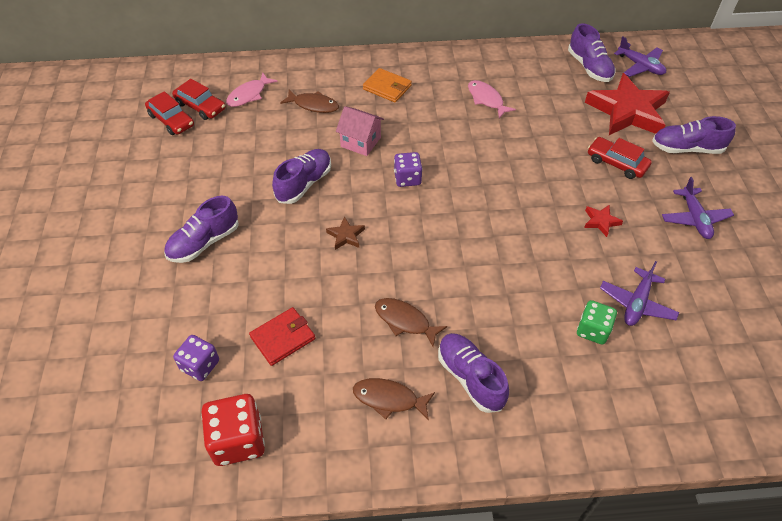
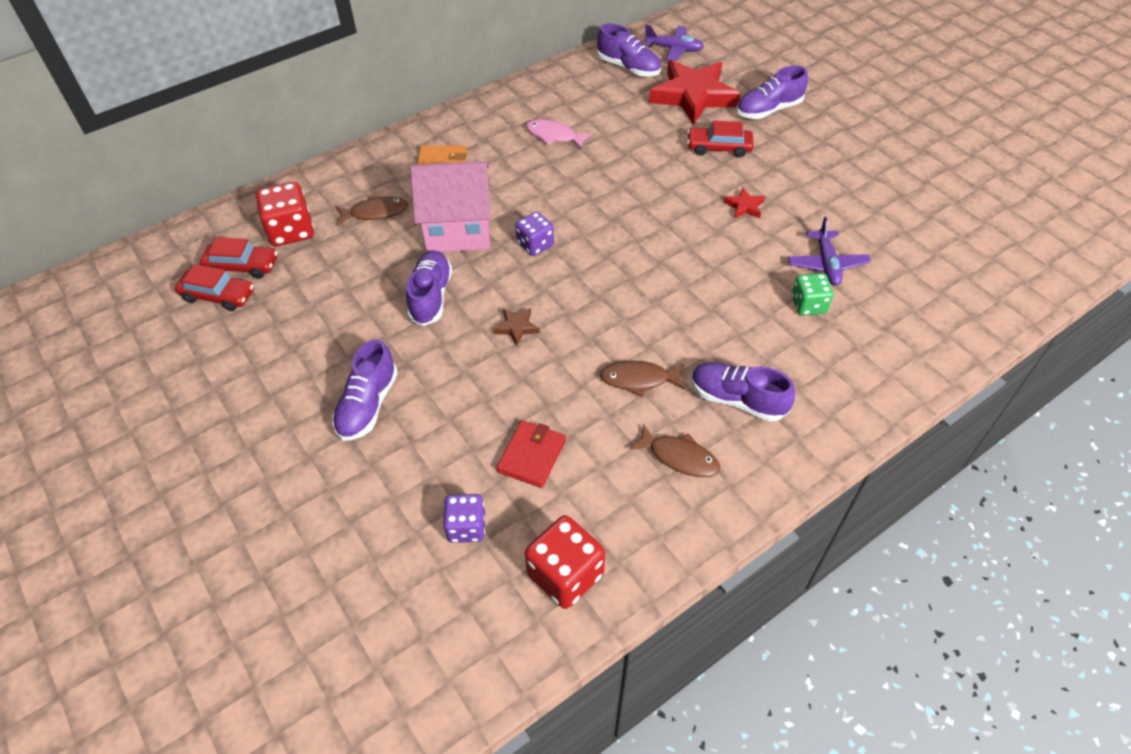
camera: 30 degrees left, 0 degrees up
(249, 95) = (291, 231): pink fish -> red dice
(360, 142) = (458, 229): pink house -> pink house, size x1.74
(389, 399) = (679, 457): brown fish -> brown fish turned 135 degrees counterclockwise
(694, 218) = (819, 169): purple plane -> none

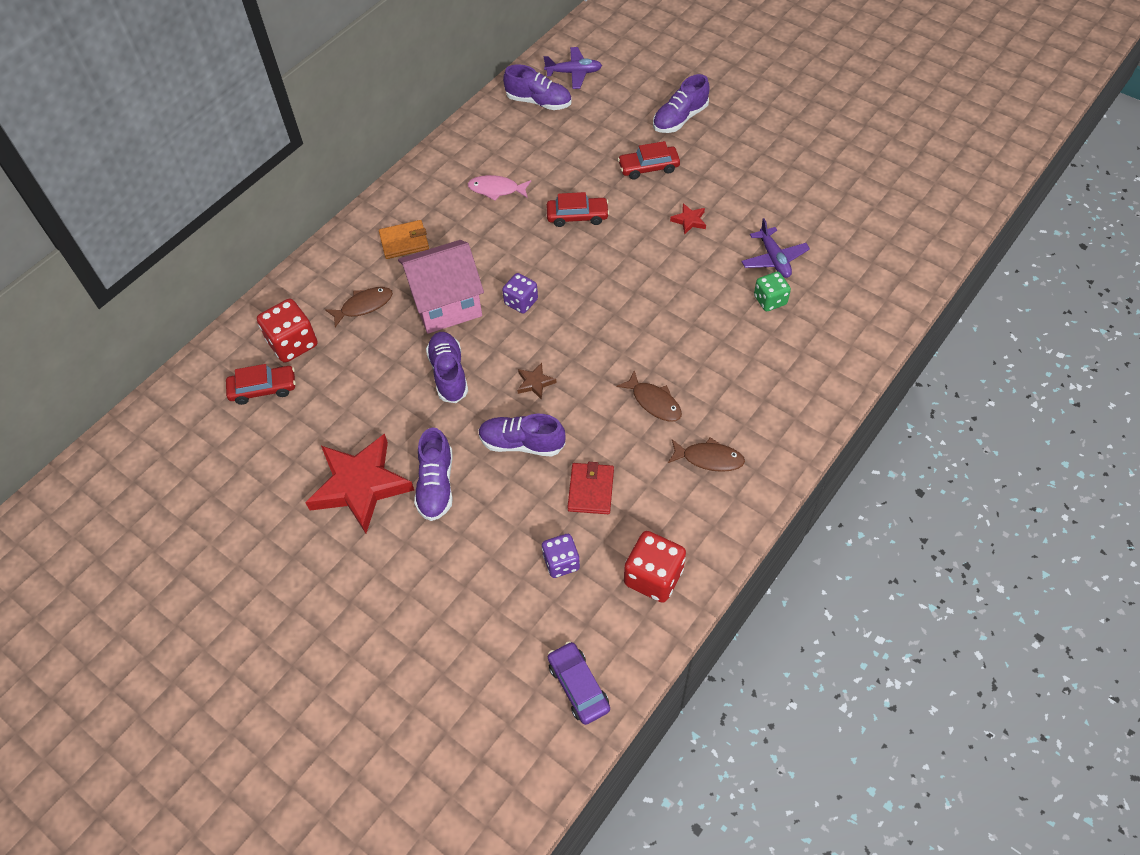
camera: 15 degrees left, 5 degrees up
(218, 295) = (255, 422): red car -> red car (577, 216)
(427, 680) = (578, 686): none -> purple car
(639, 379) = (654, 402): brown fish -> brown fish turned 120 degrees counterclockwise
(693, 96) = (608, 119): red star -> red star (360, 485)
(737, 399) = (738, 398): purple shoe -> purple shoe (522, 443)

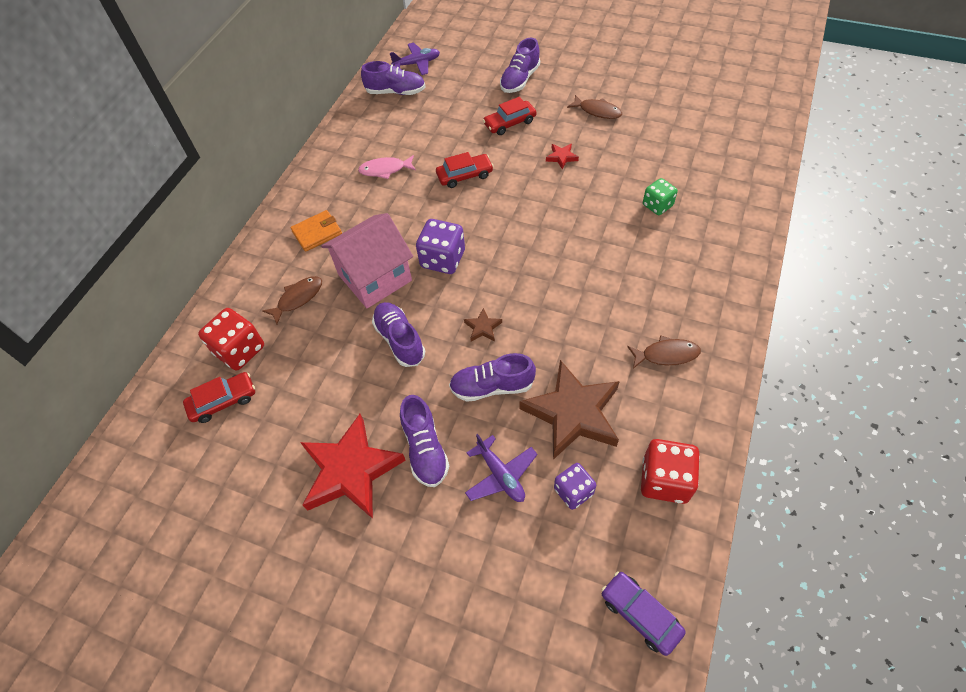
camera: 15 degrees left, 0 degrees up
(521, 302) = (443, 259): purple dice -> purple dice, size x1.53
(591, 490) = (573, 413): red wallet -> brown star
(654, 402) = (596, 317): brown fish -> brown fish (597, 111)
(774, 259) = (645, 171): purple plane -> purple plane (500, 475)

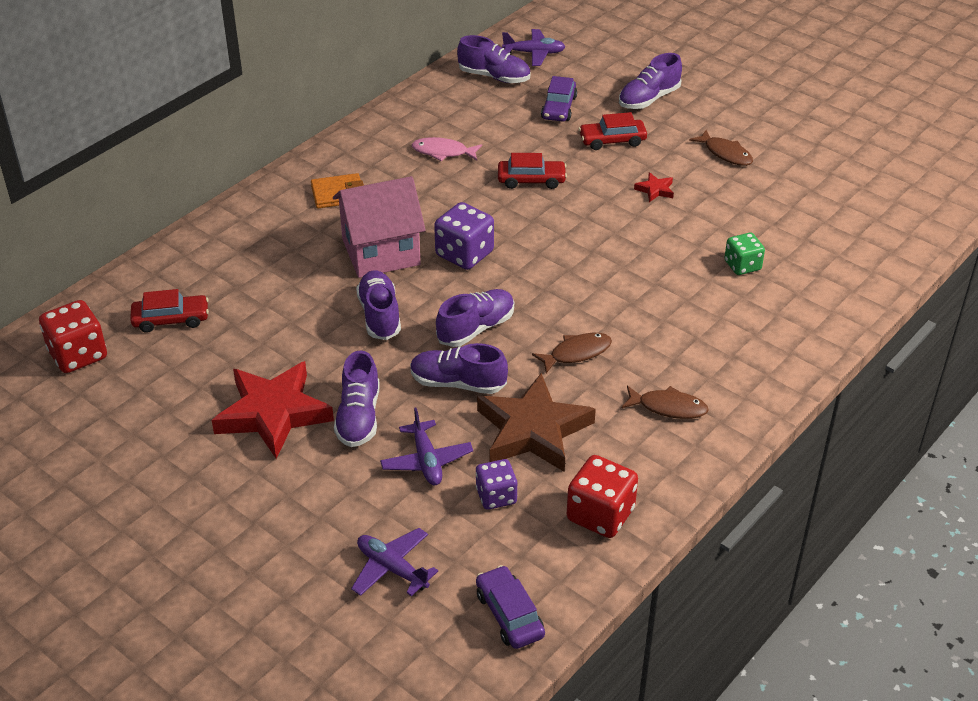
camera: 15 degrees right, 15 degrees down
(240, 350) = (207, 280): red dice -> red dice (78, 355)
(298, 298) = (289, 249): brown fish -> brown fish (576, 353)
(456, 105) = (559, 108): none -> purple car
(483, 327) = (476, 328): brown star -> purple shoe
(521, 601) = (392, 568): none -> purple plane

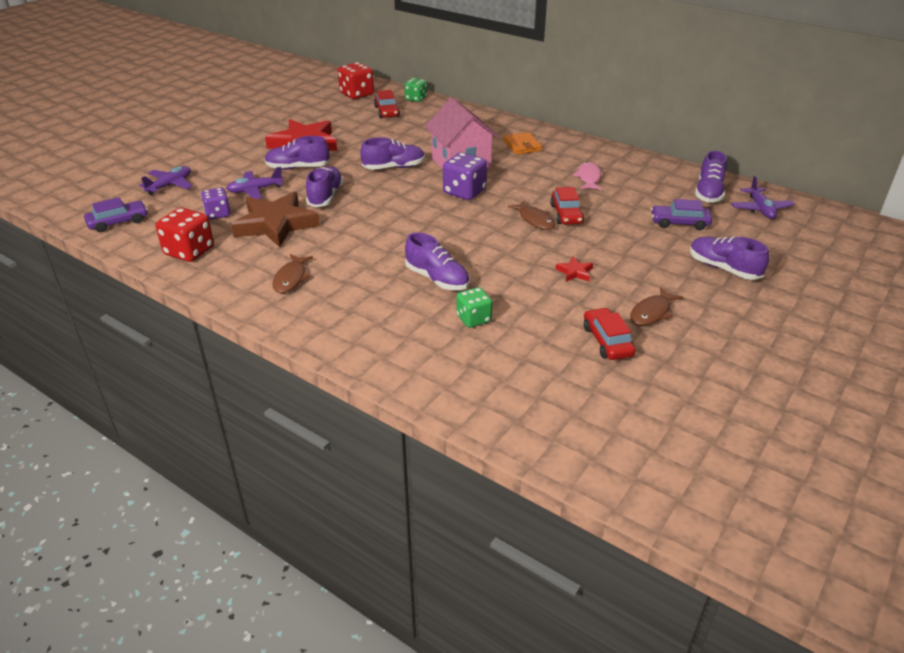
camera: 85 degrees right, 5 degrees down
(128, 286) = (416, 99): none -> green dice
(476, 328) = (382, 200): purple shoe -> purple shoe (437, 279)
(576, 353) = (355, 239): brown fish -> brown fish (535, 220)
(612, 140) = (642, 250): red car -> red car (607, 341)

